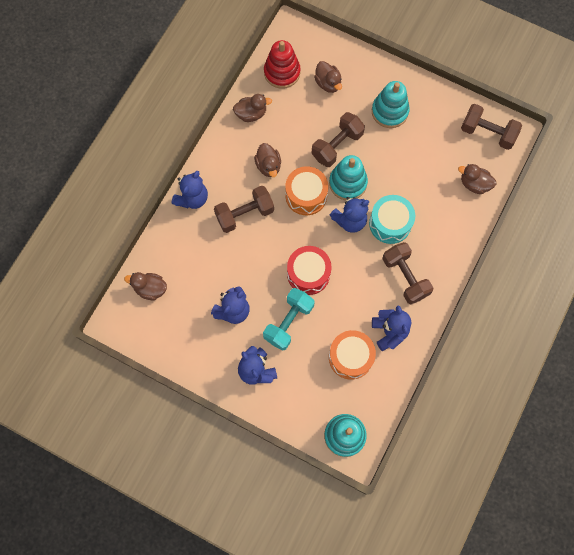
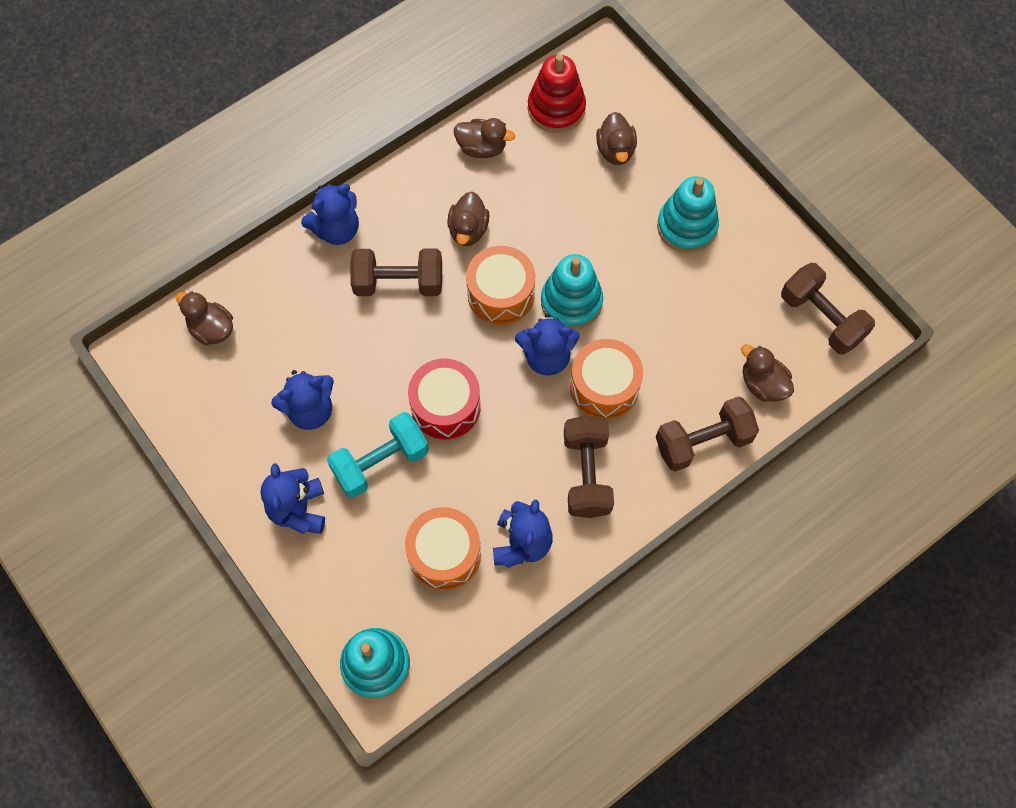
camera: 25 degrees right, 5 degrees down
(337, 146) = (583, 243): brown dumbbell -> brown dumbbell (703, 442)
(390, 223) = (604, 387): turquoise drum -> orange drum

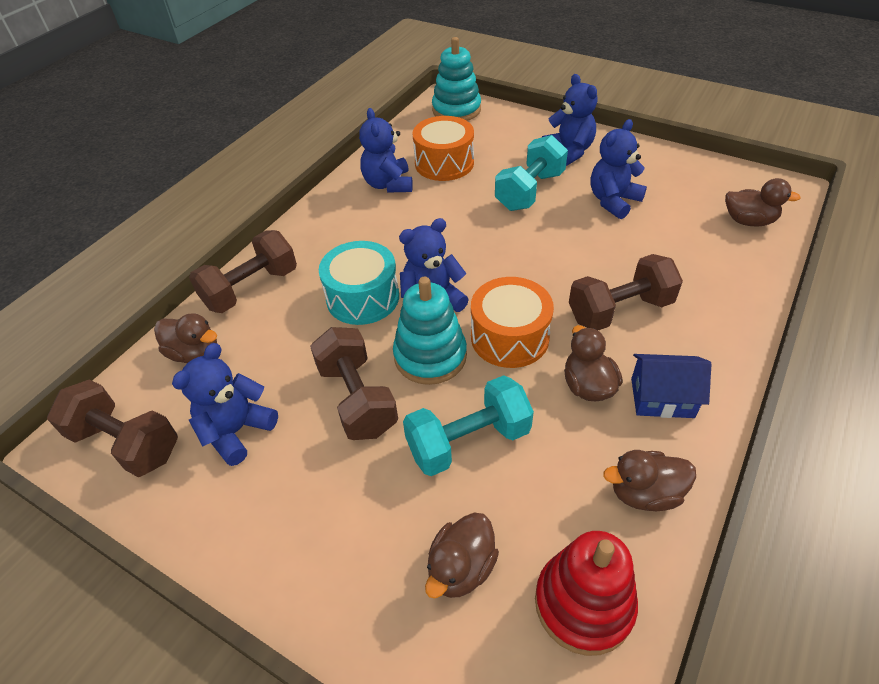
camera: 160 degrees right, 20 degrees down
(336, 229) = (725, 334): blue teddy bear -> blue teddy bear (237, 431)
(423, 201) = (662, 398): none -> blue house
(445, 406) = (502, 238): red drum -> none
(575, 223) = (468, 441): none -> turquoise dumbbell
(586, 474) = (353, 235): brown dumbbell -> brown dumbbell (357, 399)
(604, 387) = (363, 297): orange drum -> turquoise drum
(615, 150) = (461, 568): brown duck -> brown duck turned 120 degrees counterclockwise
(687, 226) = (321, 492): turquoise stacking toy -> none

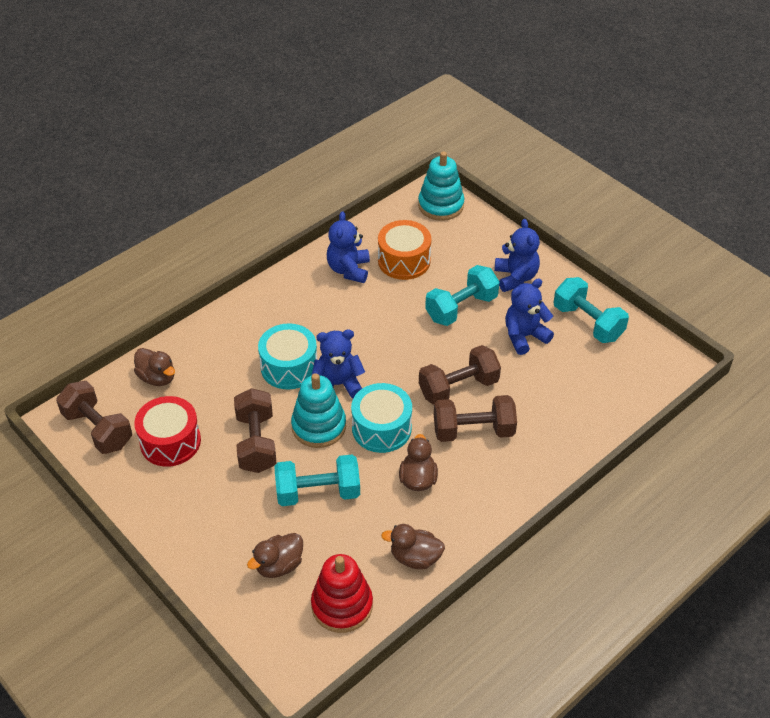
camera: 15 degrees right, 0 degrees up
(237, 431) = (170, 442): blue teddy bear -> red drum
(251, 288) = (210, 336): brown dumbbell -> brown dumbbell (458, 388)
(509, 337) = (381, 428): orange drum -> turquoise drum
(662, 398) = (464, 502): blue house -> none
(668, 173) = (587, 322): none -> turquoise dumbbell
(748, 221) = (624, 385): brown duck -> none

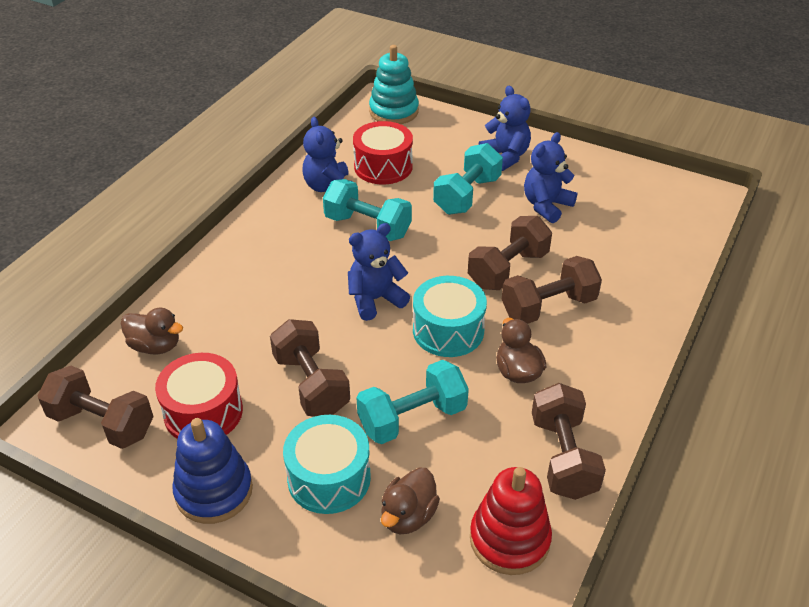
camera: 20 degrees left, 5 degrees down
(154, 504) = (214, 491): none -> blue stacking toy
(289, 367) = (310, 295): turquoise drum -> turquoise drum (329, 478)
(319, 426) = (376, 347): turquoise stacking toy -> none
(404, 261) = (383, 166): orange drum -> red drum
(415, 557) = (563, 457): brown duck -> brown dumbbell
(587, 322) = (600, 179): turquoise dumbbell -> turquoise dumbbell (367, 226)

